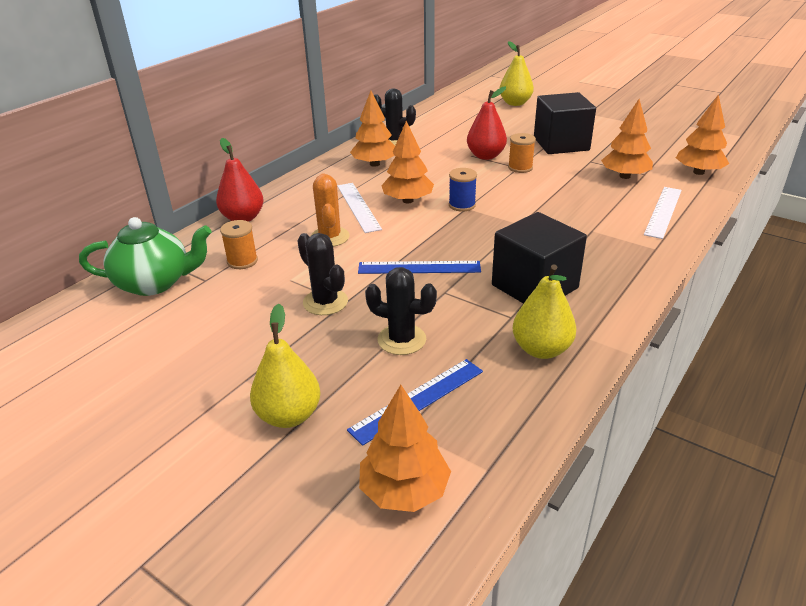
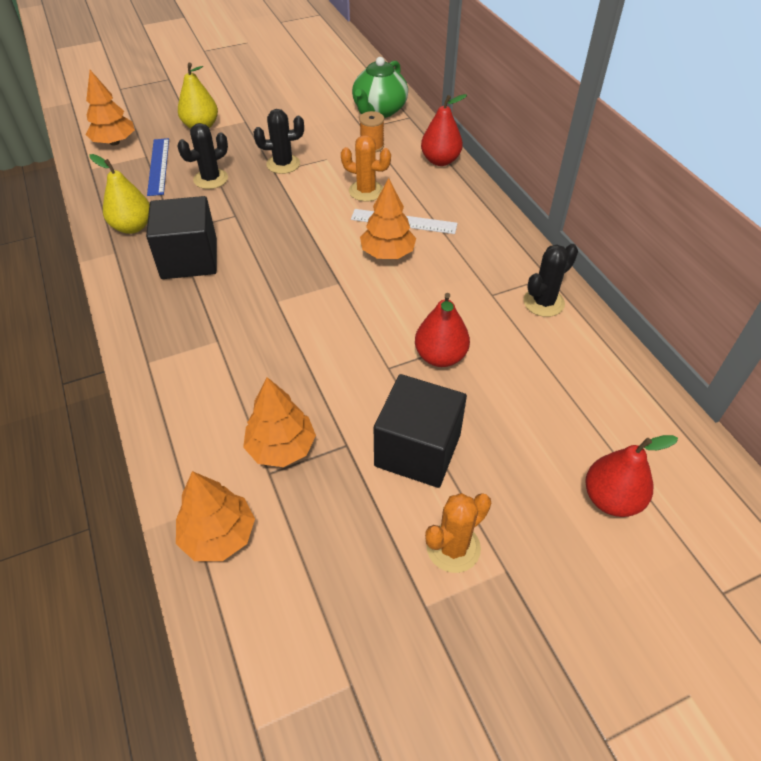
camera: 120 degrees right, 15 degrees up
(374, 164) = (489, 263): orange tree -> none
(419, 268) = (276, 216): blue ruler -> none
(462, 205) = (346, 282): blue spool -> none
(515, 103) = (611, 499): yellow pear -> red pear
(520, 168) = (385, 368): orange spool -> none
(597, 124) = (453, 547): none -> orange cactus
(663, 212) = (186, 419): white ruler -> none

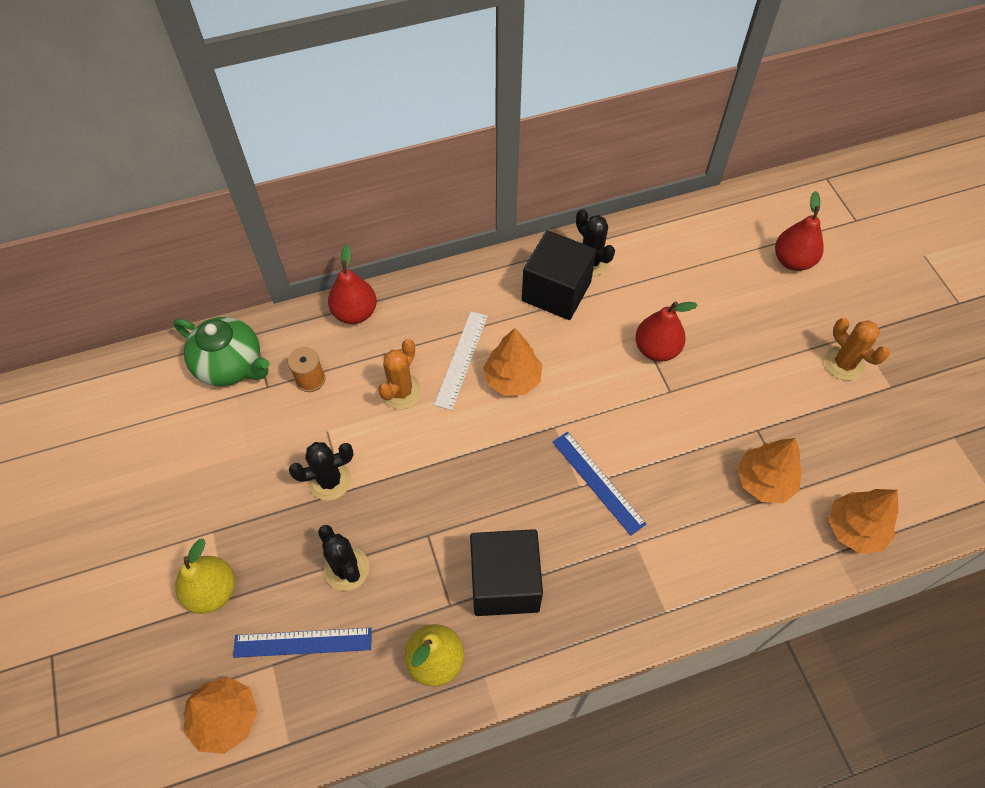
camera: 85 degrees left, 10 degrees up
(281, 313) = (597, 482): none -> blue ruler
(283, 164) = (329, 480): black cactus -> black cactus turned 75 degrees clockwise
(417, 450) = (759, 377): black cube -> black cube (556, 291)

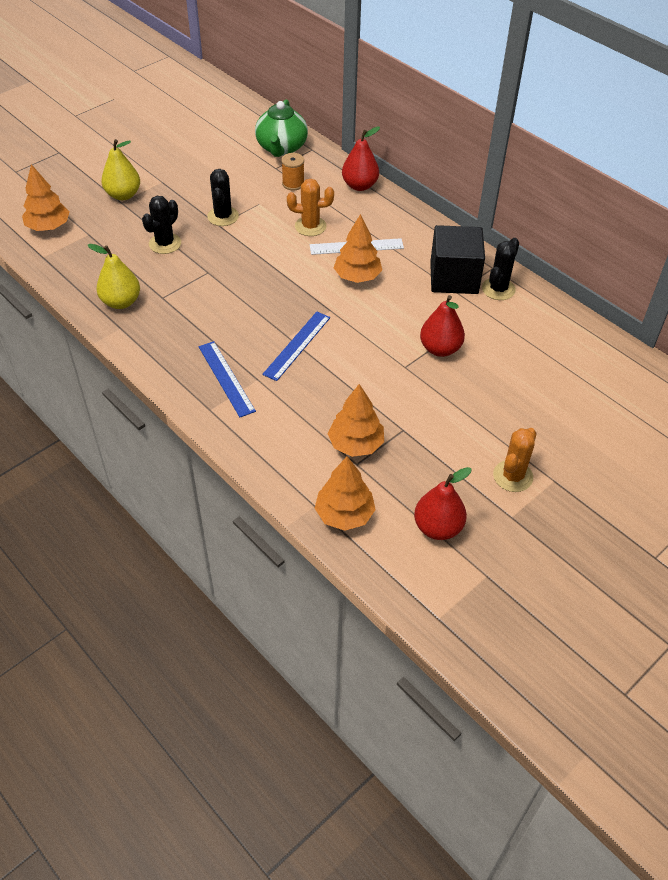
camera: 65 degrees right, 10 degrees down
(303, 643) = (107, 241): blue ruler -> blue ruler (226, 378)
(329, 480) = (223, 216): black cactus -> black cactus turned 45 degrees clockwise
(505, 582) = (191, 319): black cube -> none
(792, 261) = (603, 417): red pear -> red pear (438, 527)

